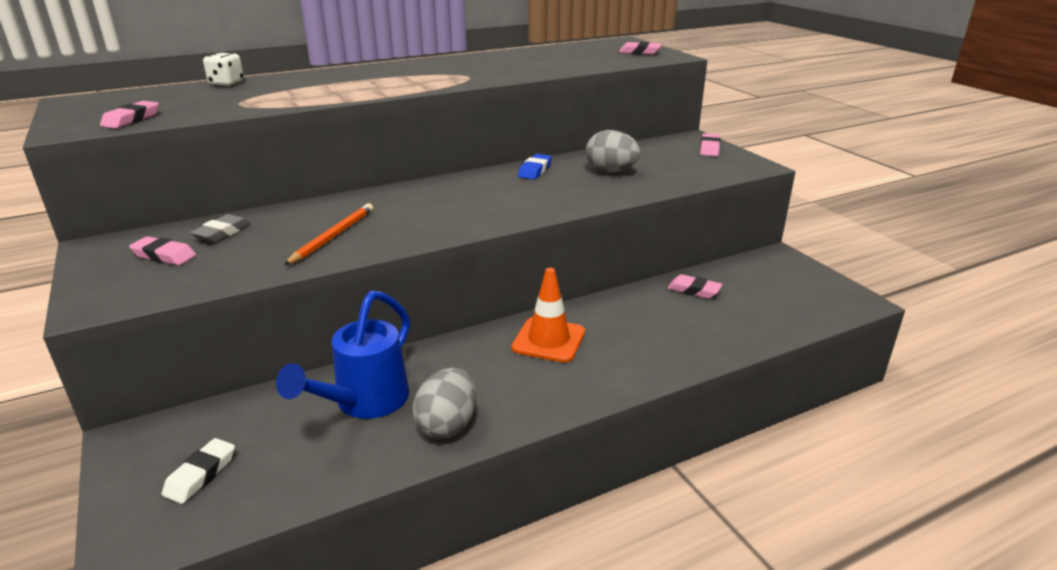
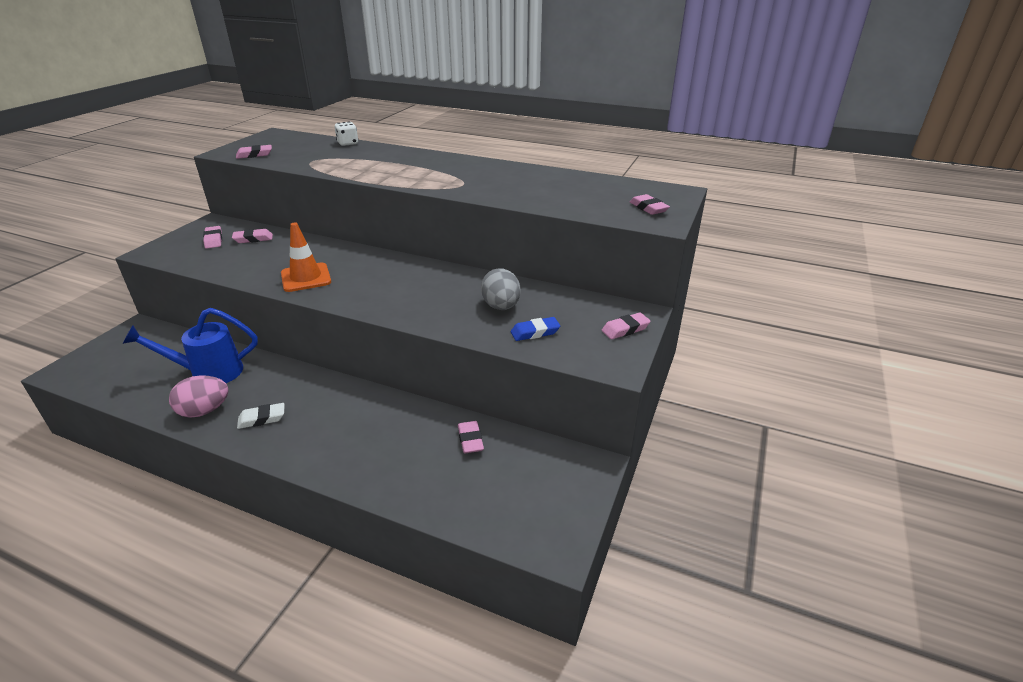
camera: 50 degrees right, 5 degrees up
(201, 475) = (119, 360): white eraser -> white eraser (262, 419)
(222, 233) = (253, 239): grey eraser -> pink eraser
(333, 236) = (277, 266): orange pencil -> none
(447, 425) = (204, 411): grey egg -> pink egg
(535, 170) = (460, 279): blue eraser -> blue eraser (535, 332)
(548, 340) = (330, 404): orange traffic cone -> orange traffic cone (306, 278)

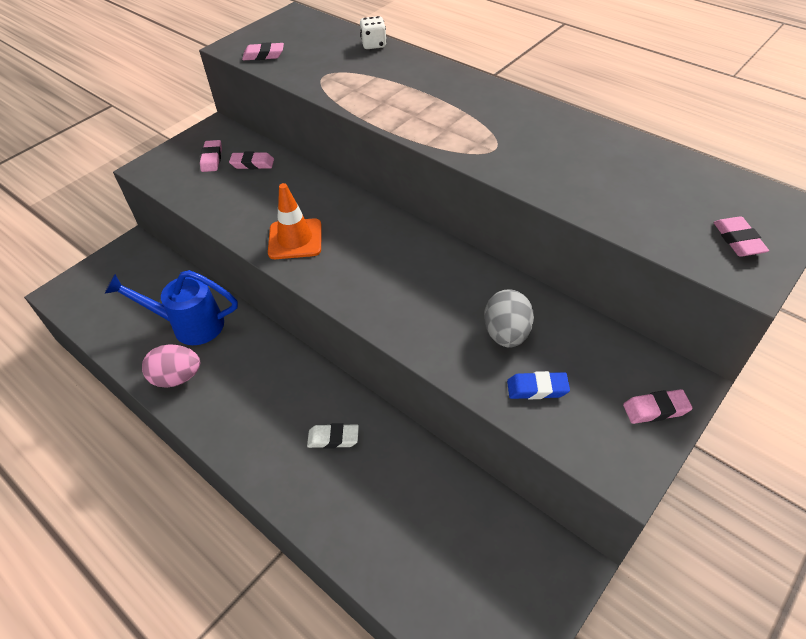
camera: 20 degrees right, 15 degrees up
(262, 419) = (229, 402): white eraser -> white eraser (333, 438)
(470, 440) = (437, 489): pink eraser -> none

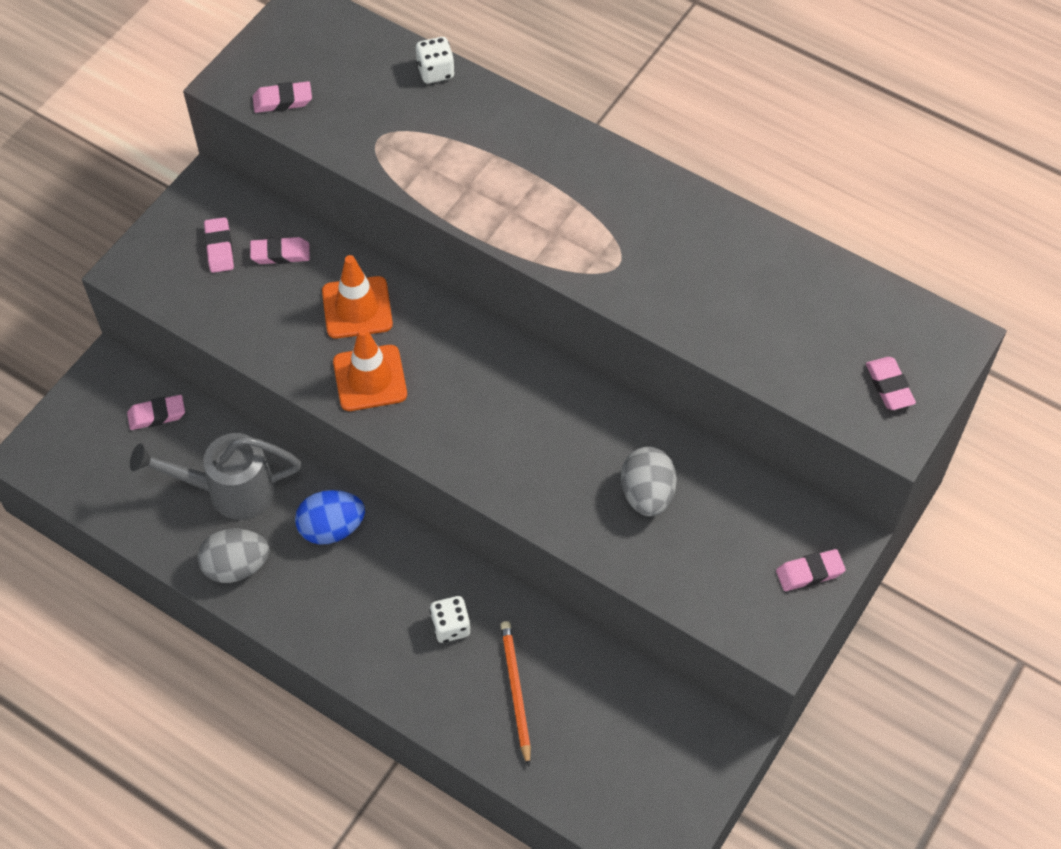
camera: 10 degrees left, 10 degrees up
(155, 273) = (157, 415): none -> pink eraser
(177, 377) = (236, 566): pink egg -> grey egg
(190, 325) = (230, 491): blue watering can -> grey watering can
(257, 356) = (332, 528): none -> blue egg
(297, 196) = (357, 308): none -> orange traffic cone
(333, 438) = (450, 626): white eraser -> white dice
(379, 498) = (515, 691): none -> orange pencil
(537, 388) = (684, 559): blue eraser -> none

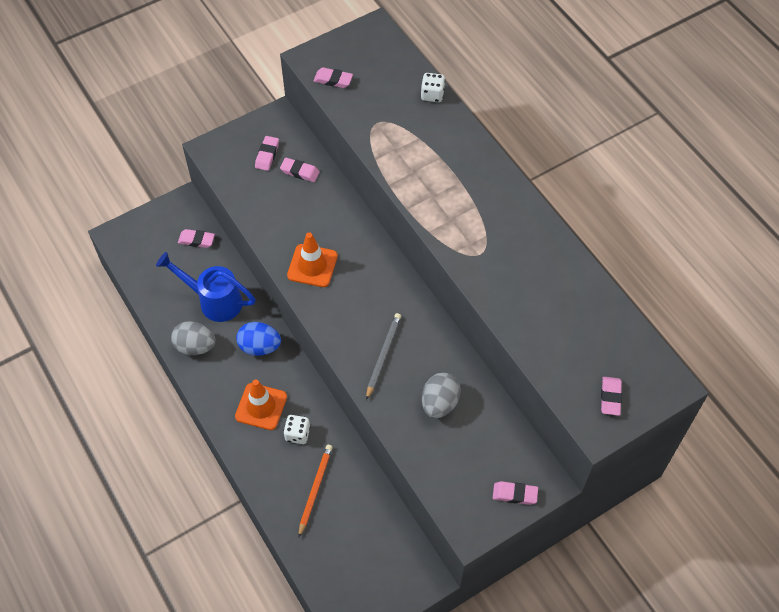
camera: 25 degrees right, 0 degrees up
(230, 491) = (214, 301): grey watering can -> blue watering can
(357, 308) = (327, 221): orange traffic cone -> orange traffic cone (261, 406)
(536, 462) = (383, 355): none -> grey pencil

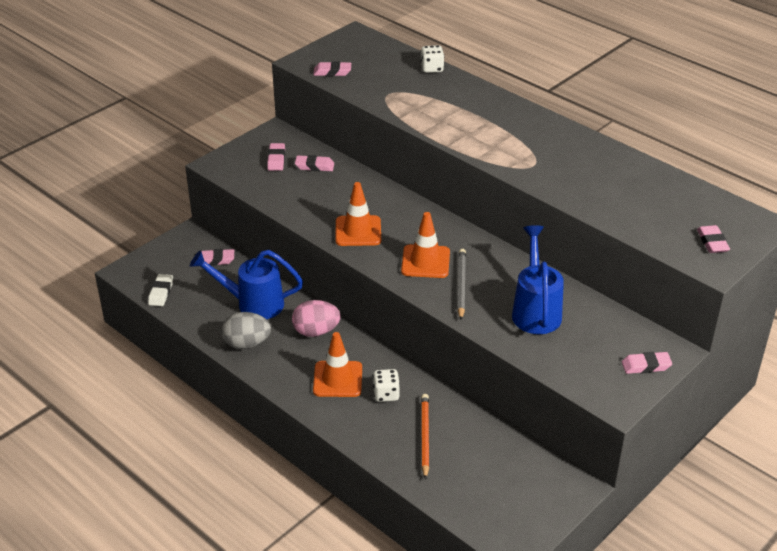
camera: 15 degrees left, 20 degrees down
(138, 269) = (161, 293): none -> white eraser
(260, 347) = (316, 331): blue egg -> pink egg
(361, 319) = (425, 262): none -> orange traffic cone
(439, 403) = (535, 310): grey egg -> blue watering can

